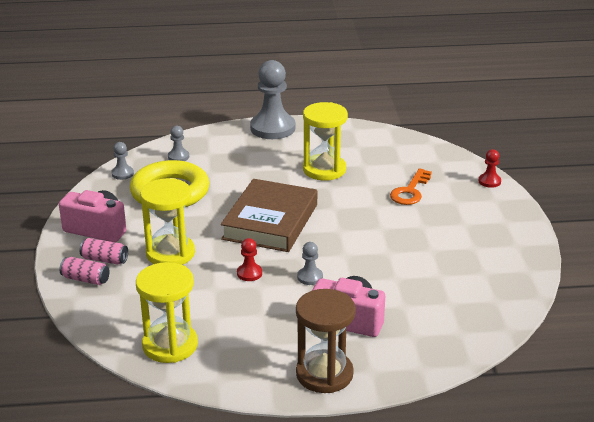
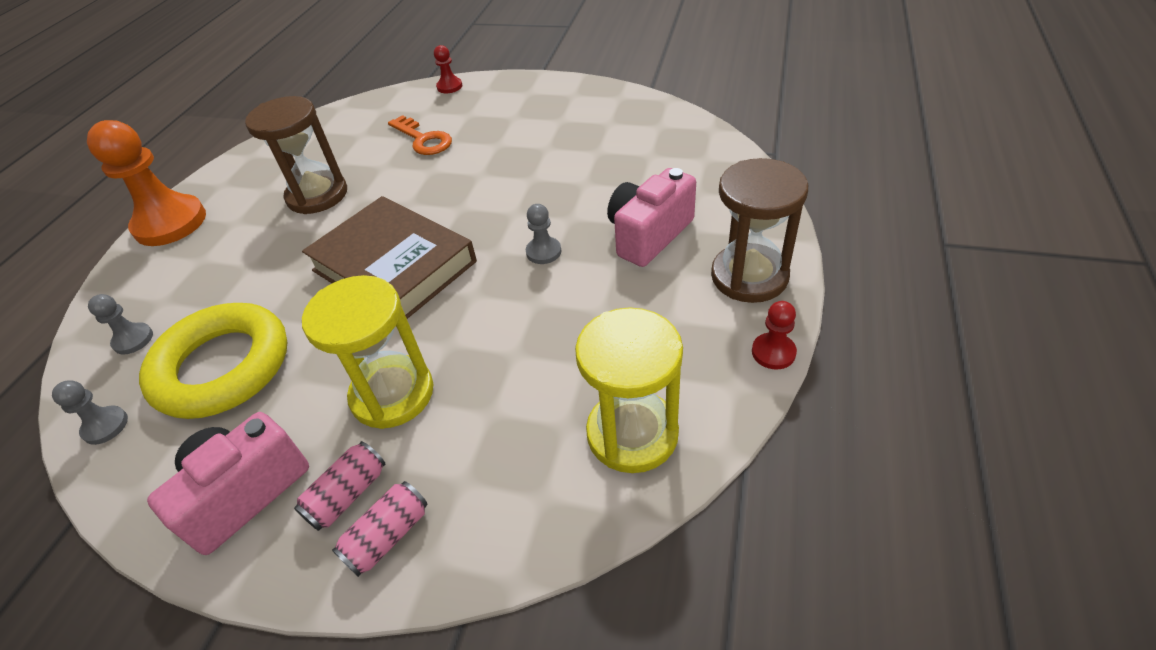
camera: 65 degrees left, 15 degrees up
(249, 273) = (501, 309): red pawn -> red pawn (773, 352)
(272, 128) = (170, 223): grey pawn -> orange pawn
(324, 170) = (317, 195): yellow hourglass -> brown hourglass

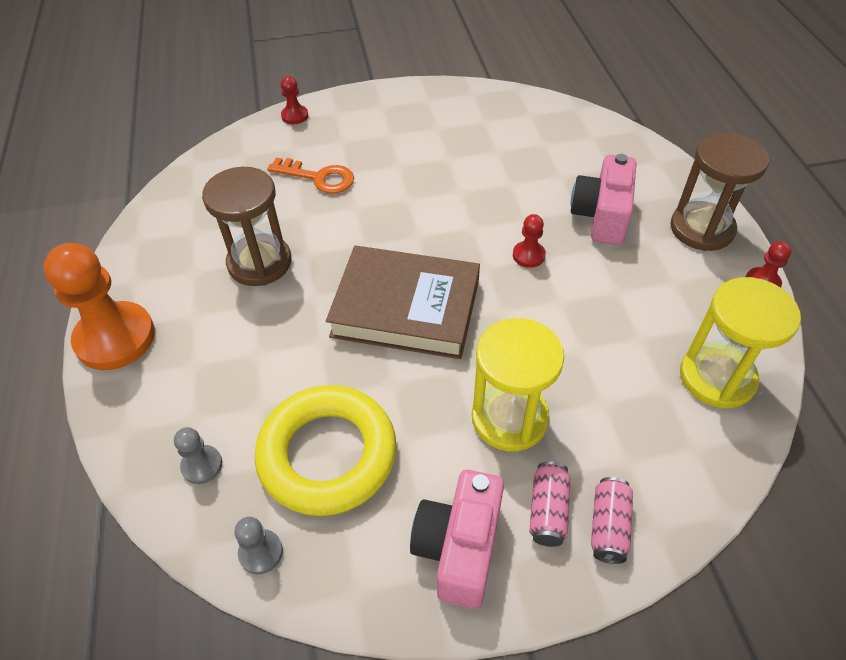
camera: 30 degrees left, 5 degrees up
(543, 252) = (528, 255): grey pawn -> red pawn

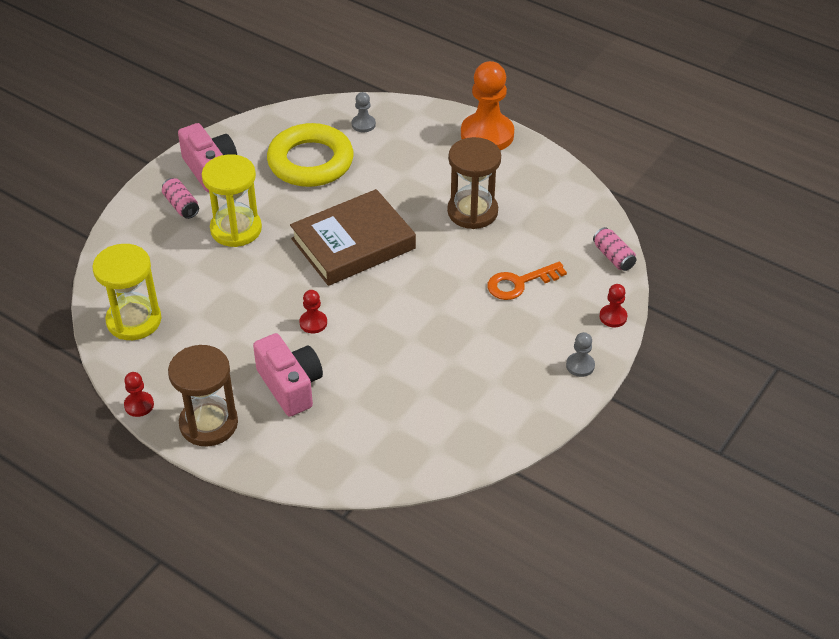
camera: 135 degrees right, 5 degrees down
(261, 552) = (296, 119): grey pawn -> grey pawn (580, 365)
(608, 526) = (147, 217): pink can -> pink can (613, 257)

